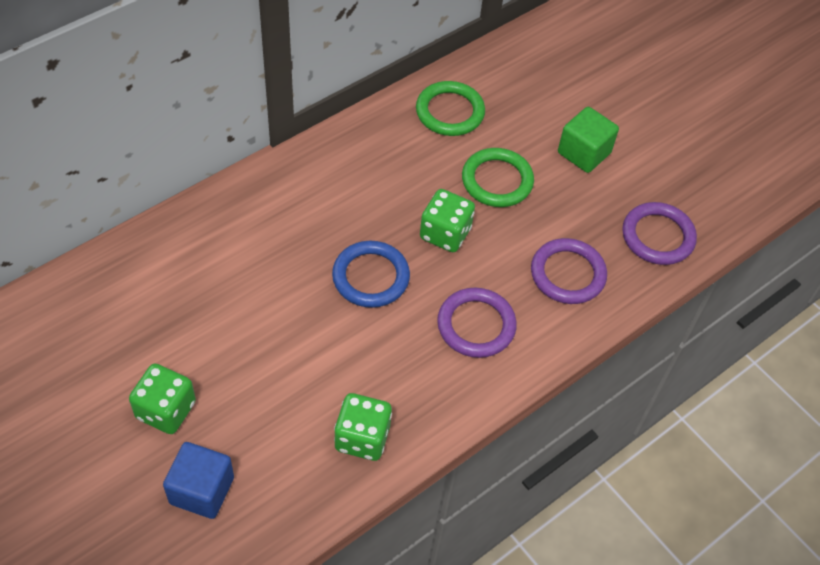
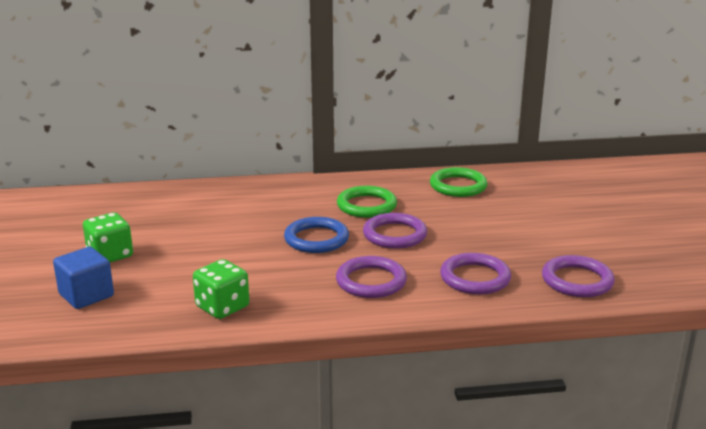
camera: 35 degrees right, 30 degrees down
(445, 233) = (395, 235): green dice -> purple ring
(497, 181) = (462, 222): green ring -> green ring (366, 206)
(584, 153) = (550, 226): green cube -> none

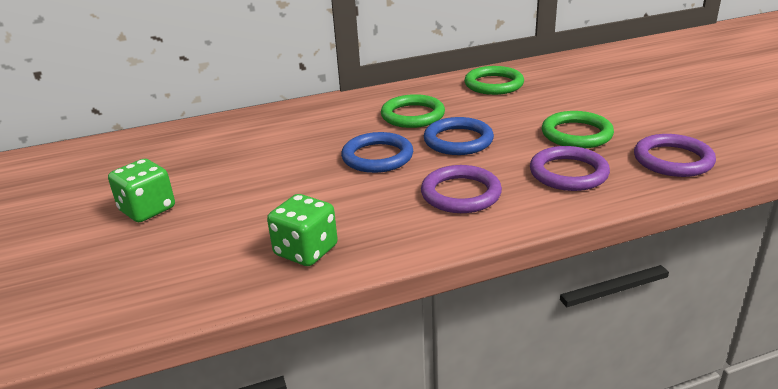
camera: 10 degrees left, 5 degrees up
(86, 295) = (132, 263): blue cube -> none
(395, 235) = (458, 140): purple ring -> blue ring
(505, 244) = (576, 134): none -> green ring

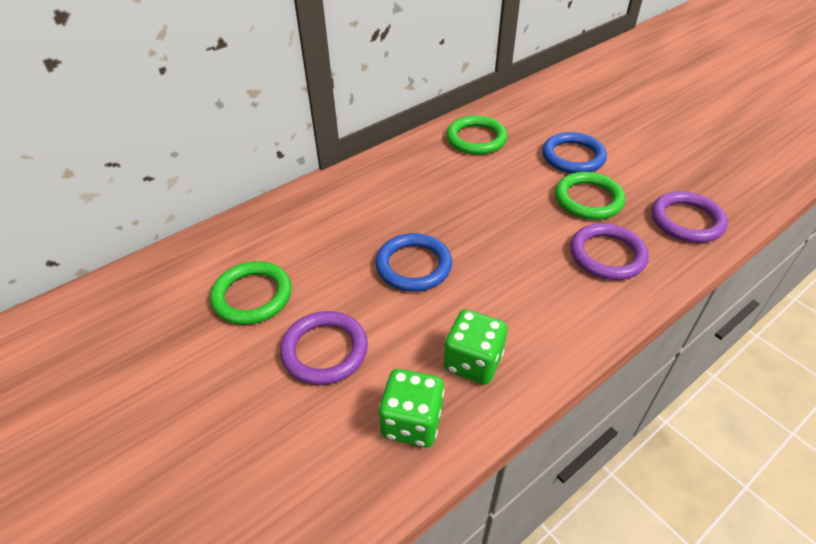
camera: 20 degrees left, 15 degrees up
(147, 209) = (196, 401): green dice -> green dice (473, 362)
(413, 115) = (418, 197): green ring -> green ring (252, 296)
(458, 140) = (482, 227): blue ring -> blue ring (573, 157)
(461, 194) = (523, 304): purple ring -> purple ring (324, 350)

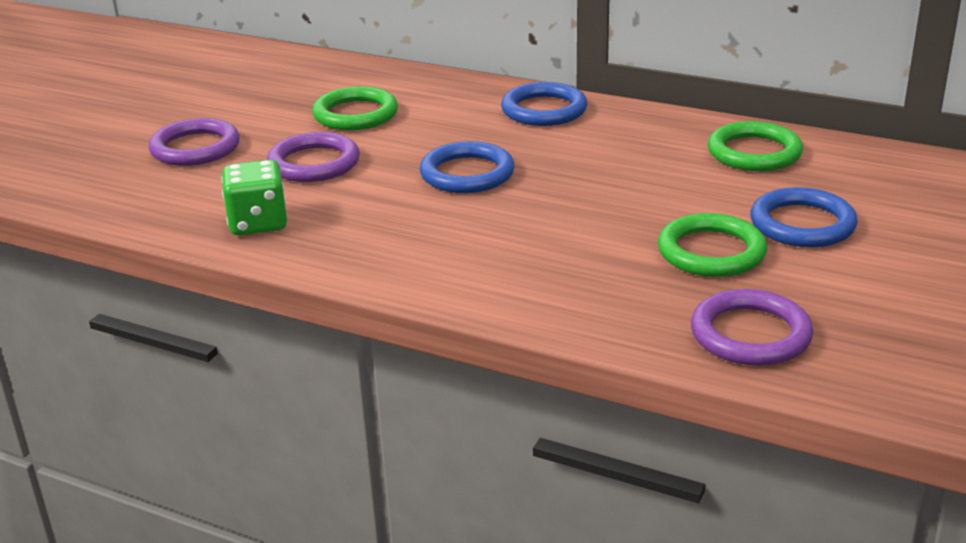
camera: 65 degrees right, 15 degrees down
(342, 195) = (544, 110): none -> blue ring
(473, 362) = (353, 235): green dice -> none
(607, 255) = (604, 283): purple ring -> purple ring (195, 148)

